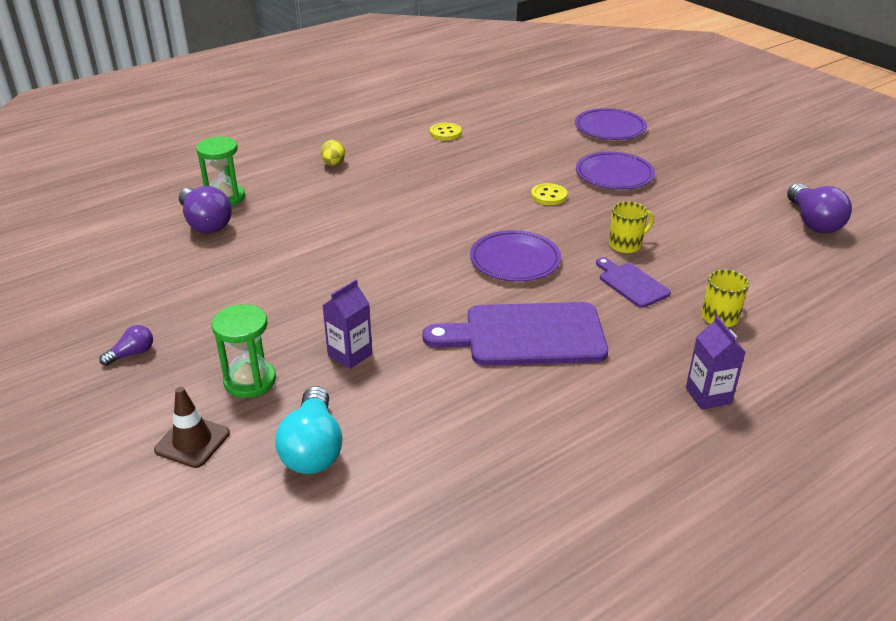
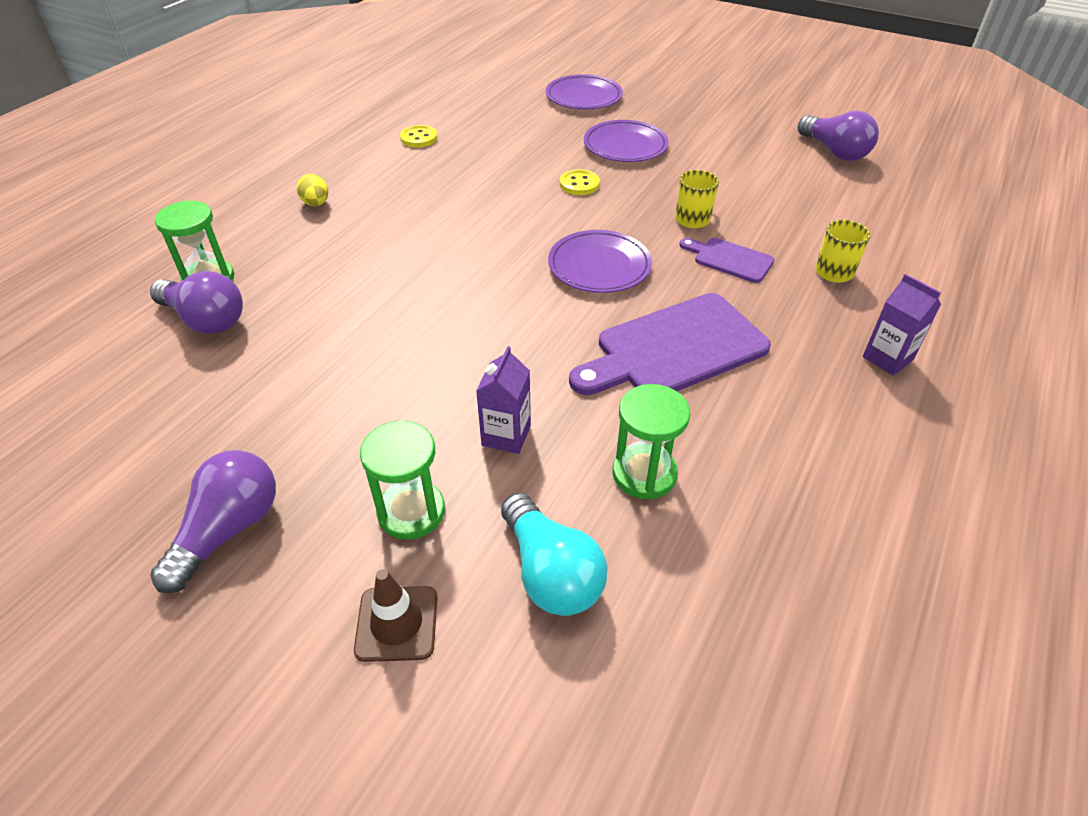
camera: 25 degrees left, 10 degrees up
(132, 354) = (228, 530): purple light bulb -> purple light bulb, size x1.95
(430, 411) = (644, 473): none -> green hourglass

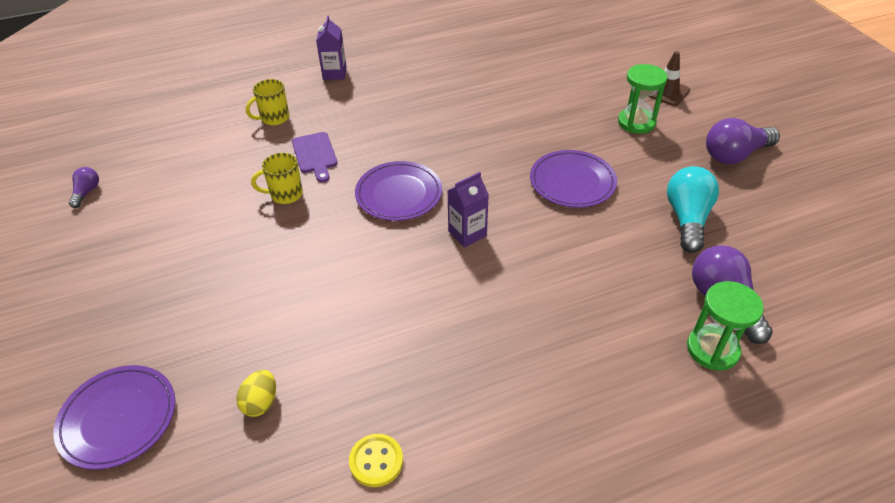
camera: 140 degrees left, 0 degrees up
(316, 204) = (567, 403): yellow egg -> yellow egg (261, 402)
(506, 435) = (563, 130): purple carton -> purple carton (467, 233)
(551, 572) = (589, 79): turquoise light bulb -> turquoise light bulb (687, 219)
(579, 184) = (311, 277): yellow button -> none
(625, 145) = (208, 302): purple plate -> purple plate (572, 182)
(644, 473) = (513, 88): green hourglass -> none
(674, 349) = (426, 126): purple cutting board -> none
(834, 151) = (86, 192): purple light bulb -> purple light bulb, size x0.51

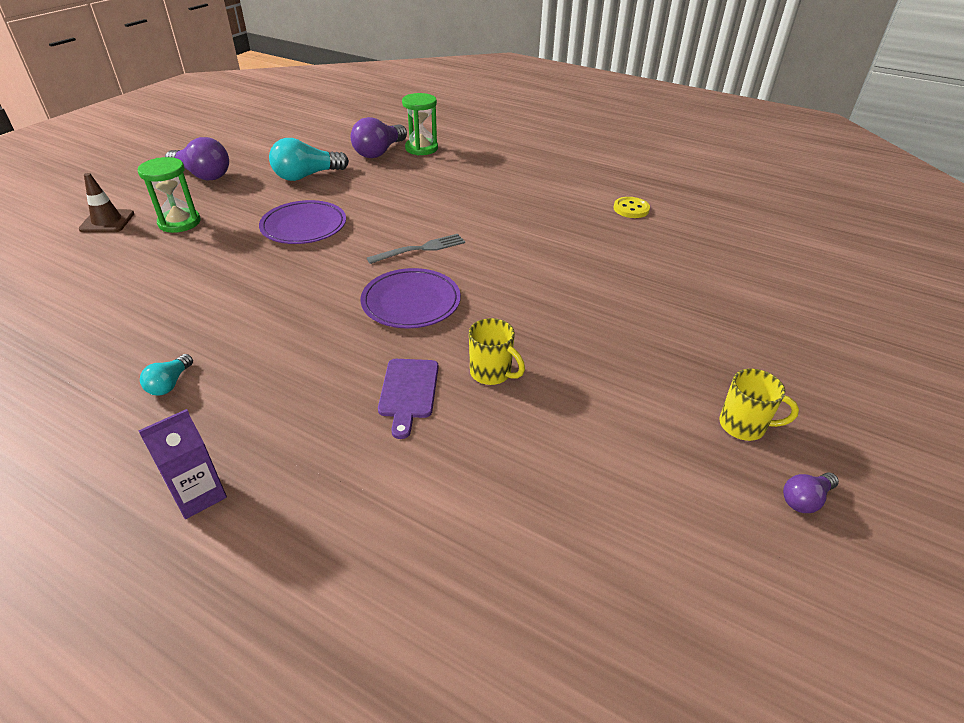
camera: 130 degrees left, 5 degrees down
(86, 192) = (702, 567): purple light bulb -> purple light bulb (805, 499)
(118, 418) = (774, 309): purple plate -> none
(261, 402) = (669, 261): yellow egg -> none
(274, 118) = (370, 483): yellow mug -> yellow mug (744, 426)
(315, 155) = (408, 392): purple cutting board -> purple cutting board turned 150 degrees clockwise
(426, 81) = (170, 384): none -> turquoise light bulb
(467, 233) = (421, 249): purple carton -> grey fork

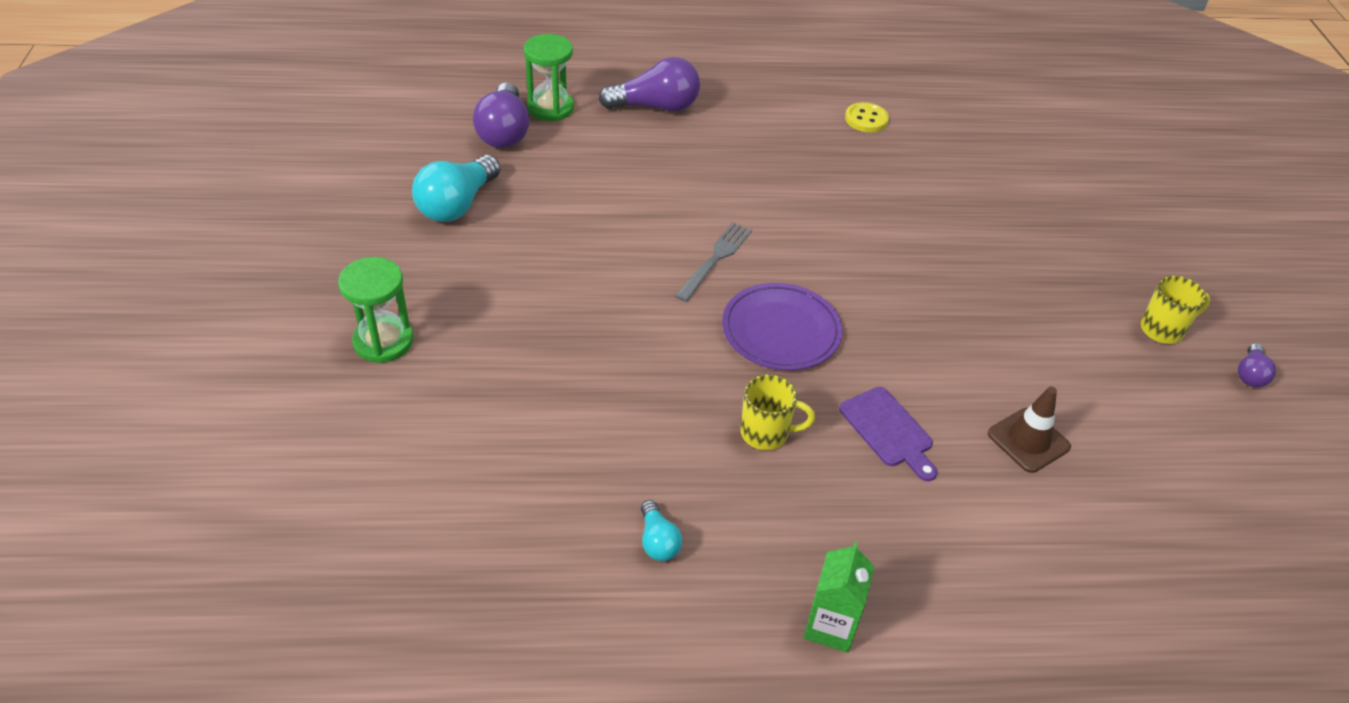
camera: 35 degrees left, 5 degrees up
(107, 221) = (279, 381): brown traffic cone -> brown traffic cone (1028, 440)
(198, 494) = (830, 626): purple carton -> green carton
(203, 175) = (312, 256): purple light bulb -> purple light bulb (656, 106)
(304, 226) = (549, 282): purple plate -> none
(492, 373) = (936, 375): yellow mug -> yellow mug (766, 433)

